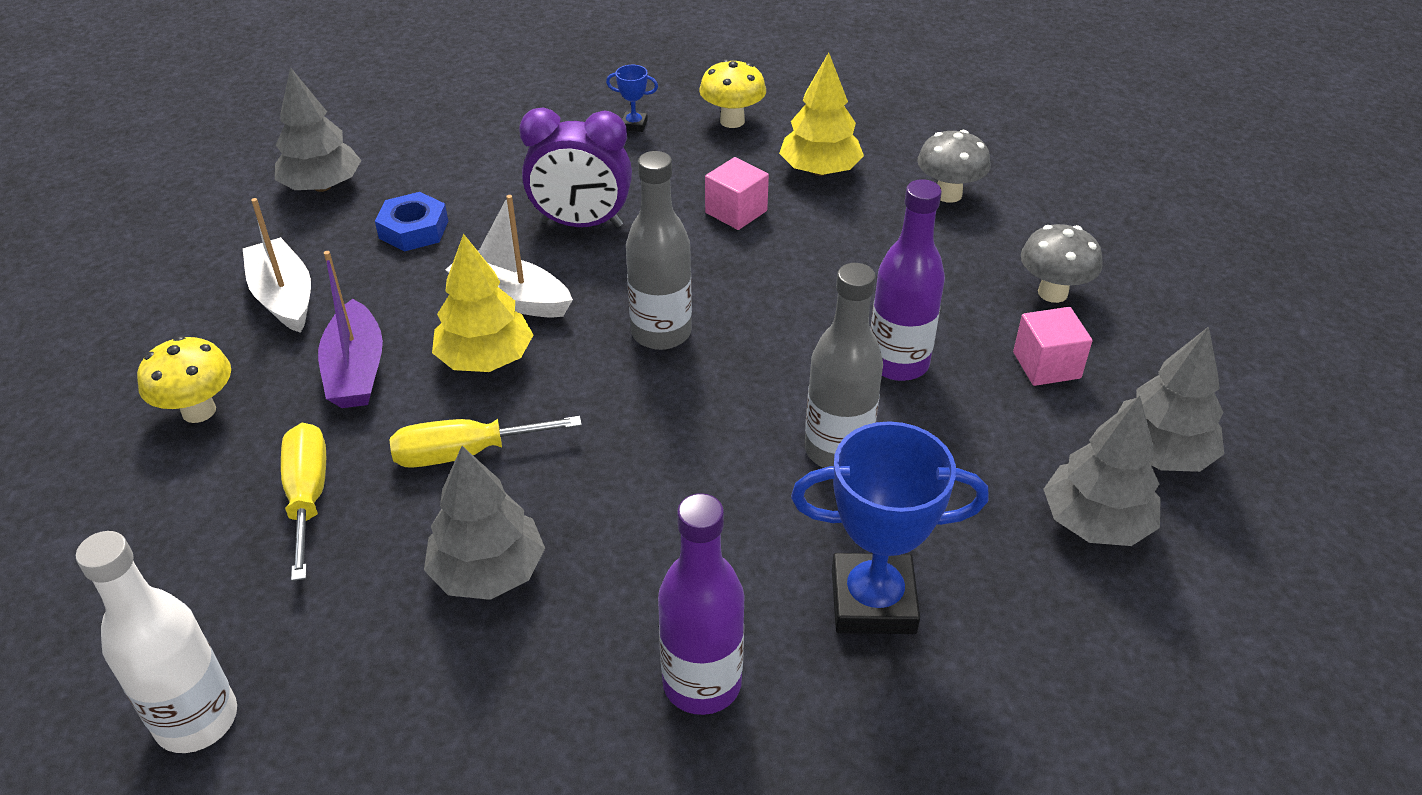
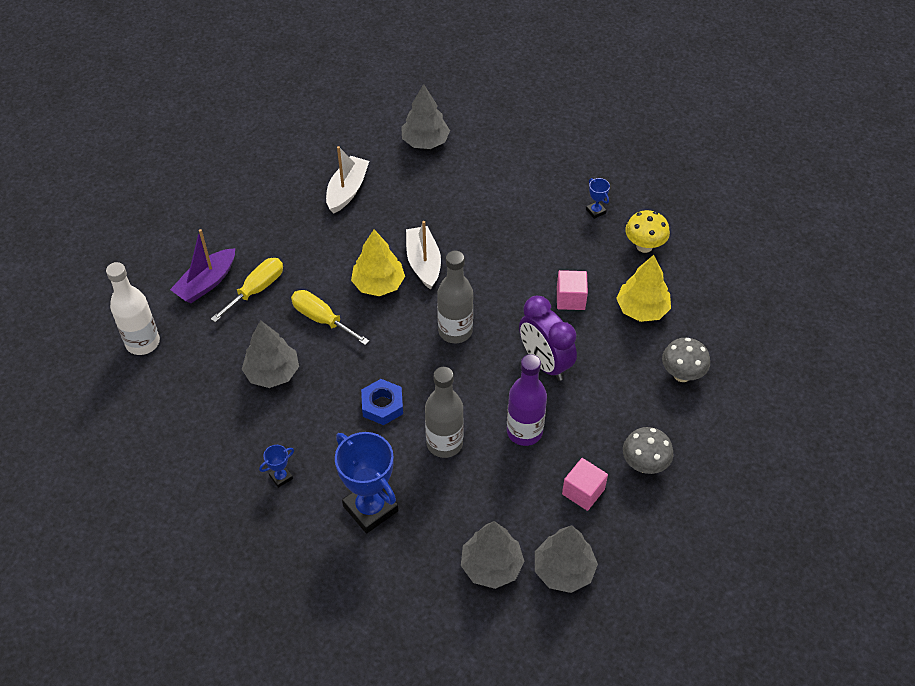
camera: 50 degrees right, 10 degrees up
(199, 411) = (265, 221): yellow mushroom -> none
(356, 370) = (331, 248): purple boat -> purple boat (206, 283)
(414, 230) = (431, 195): blue nut -> blue nut (382, 405)
(581, 224) = (498, 249): purple clock -> purple clock (545, 363)
(702, 683) = (281, 477): purple bottle -> blue trophy

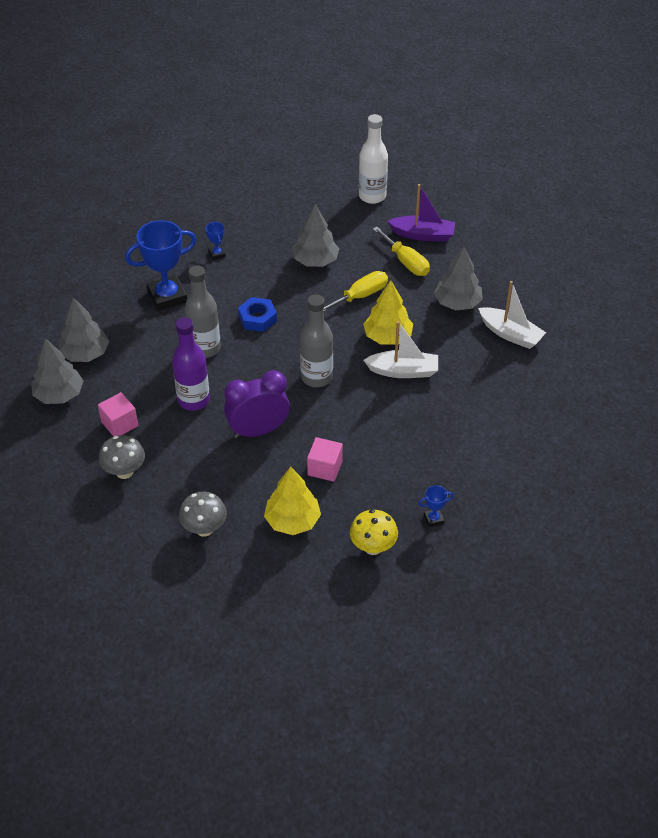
camera: 105 degrees right, 5 degrees down
(206, 283) = (423, 235): purple boat -> purple boat turned 135 degrees clockwise
(425, 141) = (567, 402): grey tree -> grey tree (457, 303)

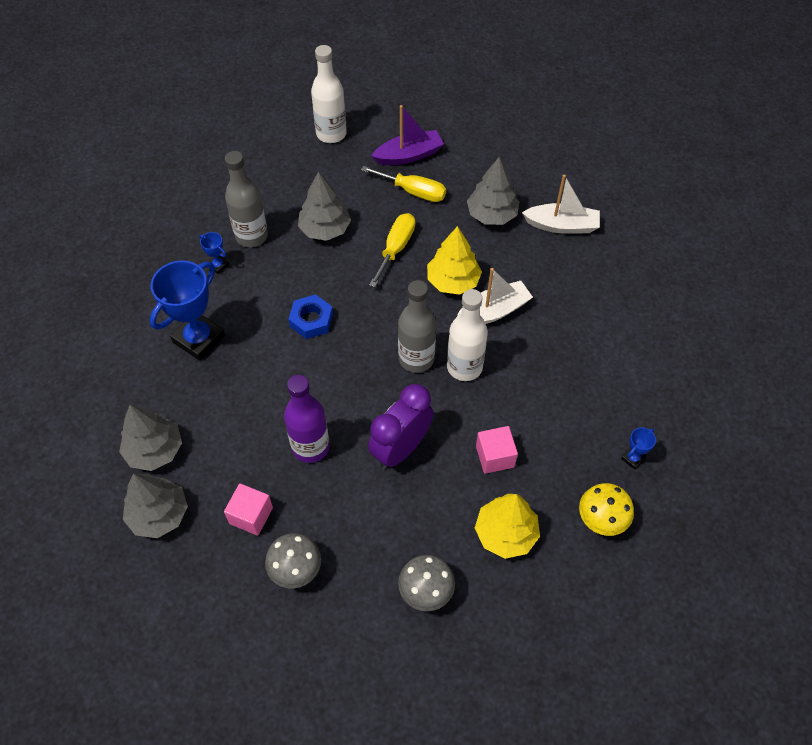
camera: 30 degrees left, 10 degrees up
(205, 348) = (281, 380): grey bottle -> grey bottle (251, 236)
(349, 399) = (464, 367): none -> white bottle

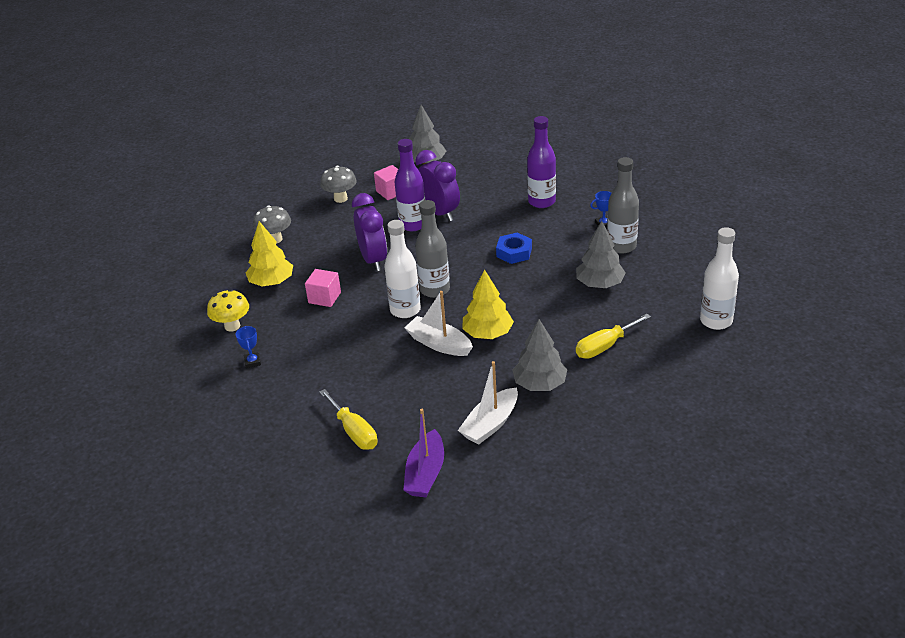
camera: 125 degrees right, 20 degrees down
(154, 450) = (470, 169): grey tree -> none
(199, 339) = (541, 202): blue trophy -> purple bottle
(272, 432) = (439, 213): none -> purple clock
(396, 248) = (548, 314): yellow screwdriver -> yellow screwdriver (354, 432)
(408, 155) = (653, 359): purple boat -> purple boat (425, 473)
(493, 311) = (439, 344): white boat -> white boat turned 120 degrees clockwise

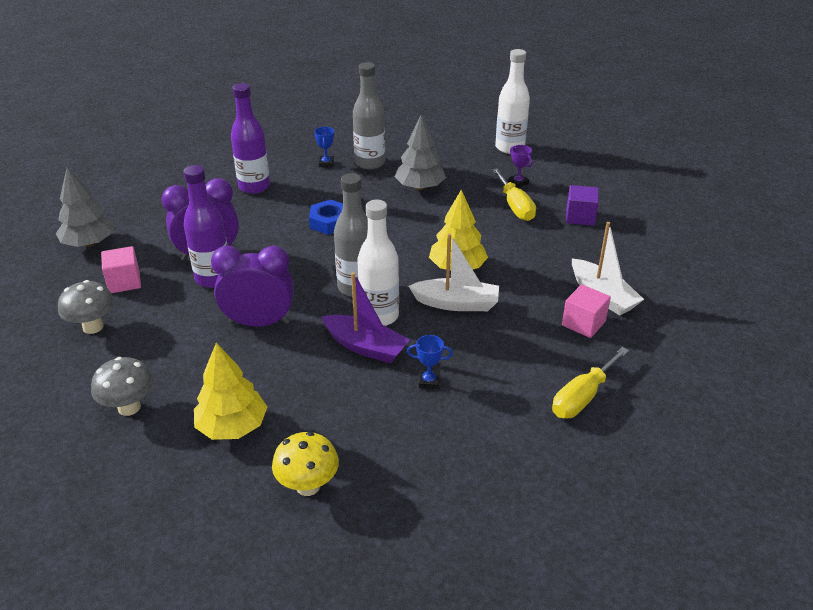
camera: 75 degrees left, 0 degrees up
(252, 362) = (404, 473): blue trophy -> blue trophy (429, 381)
(324, 297) = (307, 379): pink cube -> pink cube (583, 323)
(354, 432) = (582, 397): yellow screwdriver -> yellow screwdriver turned 150 degrees clockwise
(425, 473) = (666, 354): purple boat -> purple boat (365, 347)
(439, 344) = (456, 303): white boat -> white boat turned 135 degrees counterclockwise
(540, 384) = (553, 253): grey tree -> none
(613, 391) = (580, 217): none -> purple cube
(650, 340) = (518, 182): none -> purple trophy

